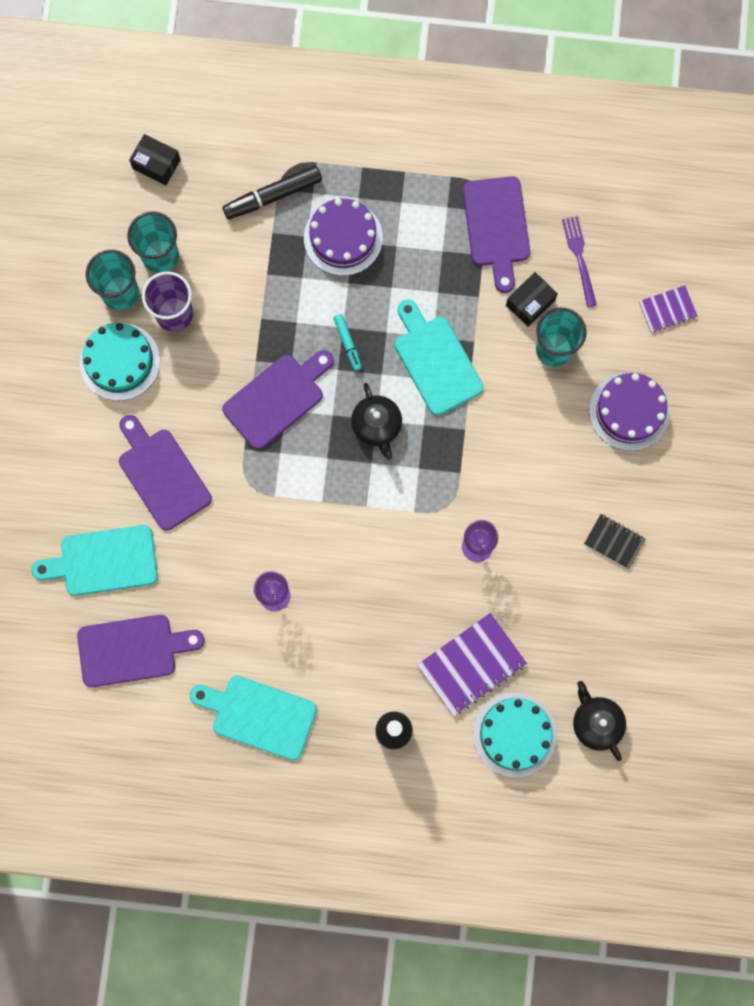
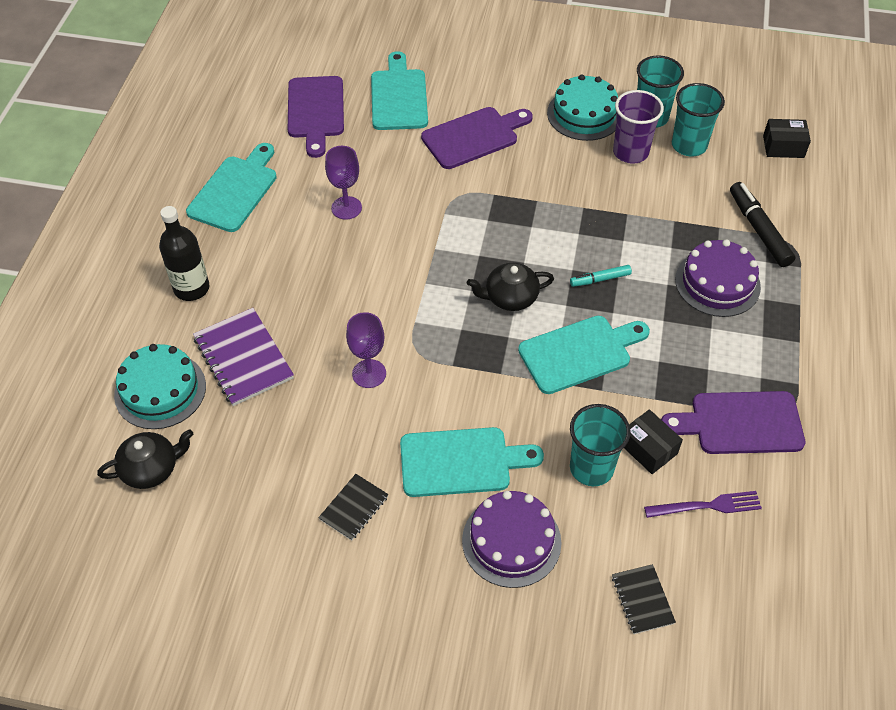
camera: 95 degrees right, 25 degrees down
(156, 164) = (783, 147): black box -> black box turned 60 degrees clockwise
(277, 398) = (543, 221): purple cutting board -> none
(560, 457) = (461, 462): none -> turquoise cutting board
(667, 310) = (642, 600): purple notebook -> black notebook

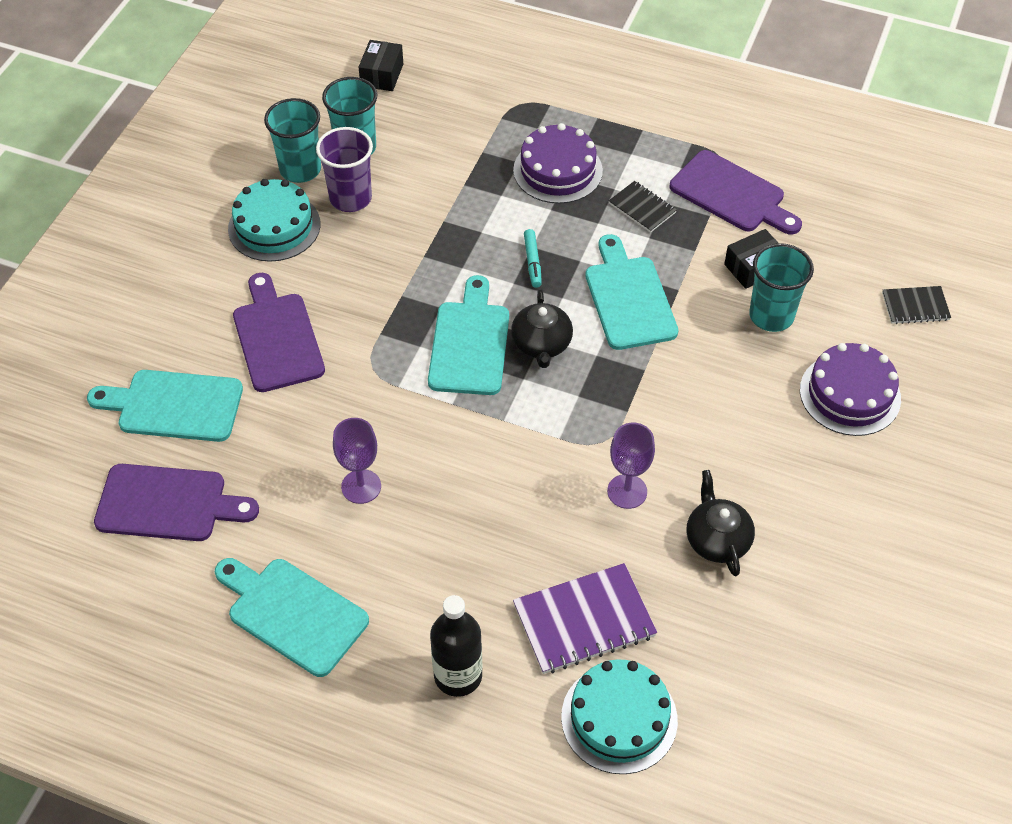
camera: 80 degrees left, 0 degrees up
(151, 468) = (734, 731): black teapot -> black teapot (717, 539)
(354, 508) = (803, 525): black notebook -> black notebook (642, 208)
(461, 462) = (754, 421): turquoise cutting board -> turquoise cutting board (469, 343)
(707, 506) = (820, 239): purple fork -> none
(740, 423) = (731, 194): purple cutting board -> purple cutting board turned 60 degrees counterclockwise
(759, 230) = (494, 122): black marker -> none

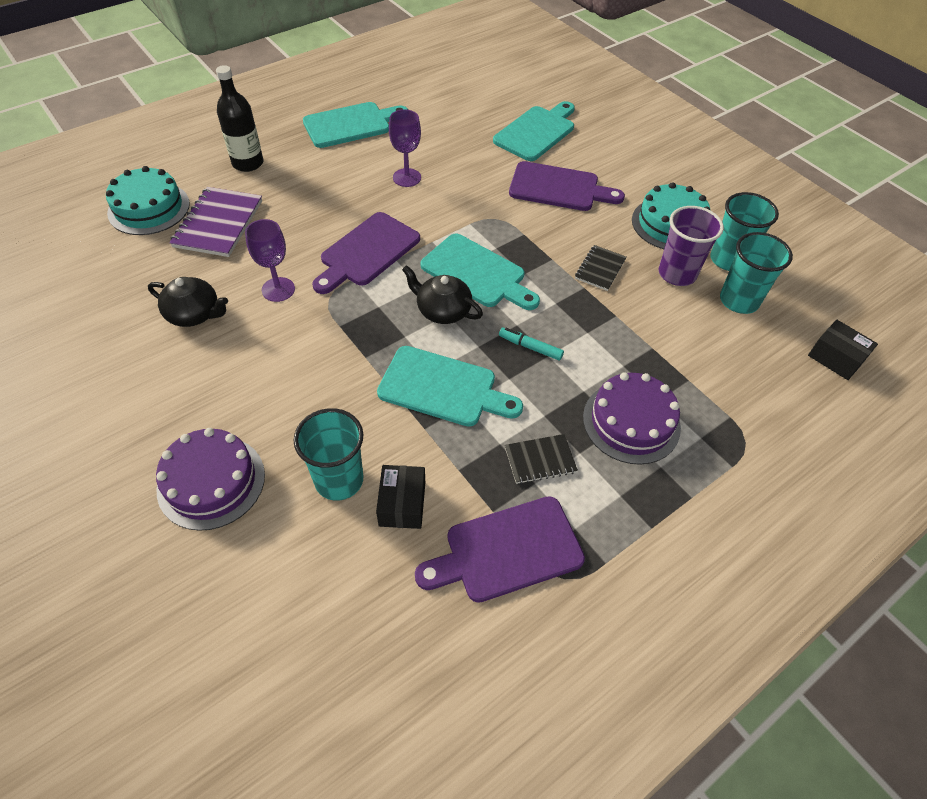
camera: 120 degrees right, 0 degrees up
(168, 503) = (466, 109): purple cutting board -> purple cutting board (367, 252)
(915, 306) = (239, 619): black notebook -> black notebook (600, 269)

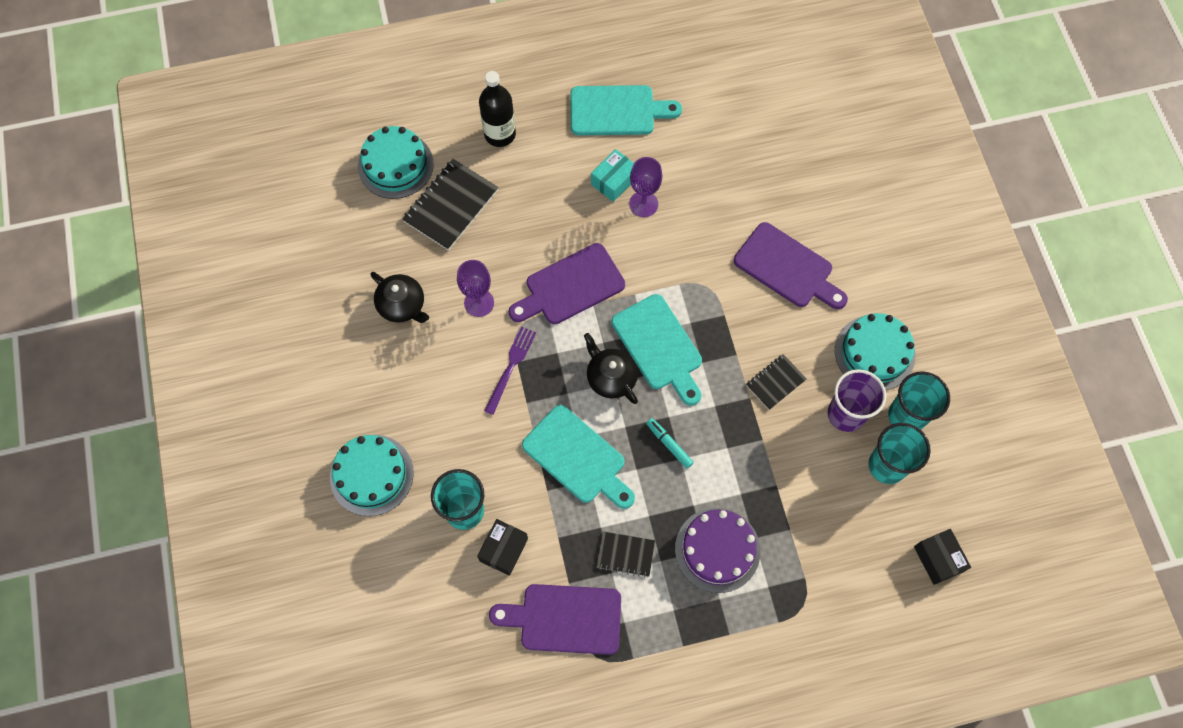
camera: 25 degrees right, 15 degrees up
(211, 482) = (371, 475): purple cake -> turquoise cake
(218, 224) = (451, 206): purple notebook -> black notebook
(335, 332) = (511, 367): none -> purple fork
(371, 169) = (614, 181): none -> turquoise box
(536, 132) = (803, 182): turquoise cutting board -> none

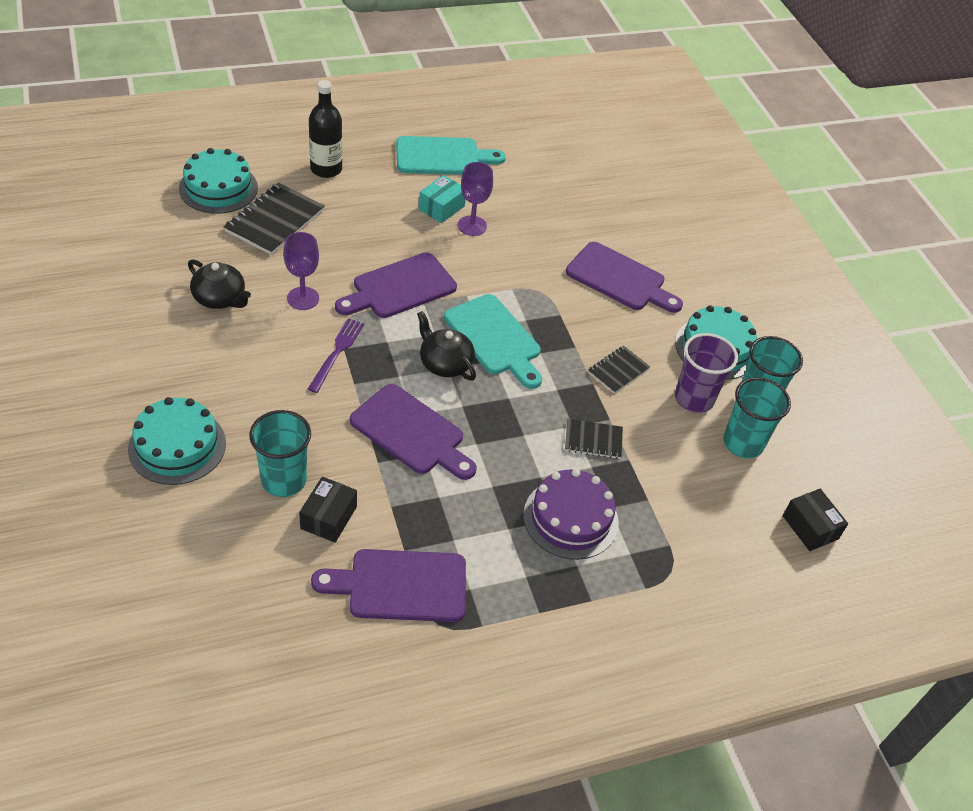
camera: 10 degrees left, 20 degrees down
(577, 457) = (411, 432): turquoise cutting board -> purple cutting board
(625, 554) = (468, 522): black notebook -> black notebook (593, 440)
(669, 444) = (510, 422): turquoise marker -> none

